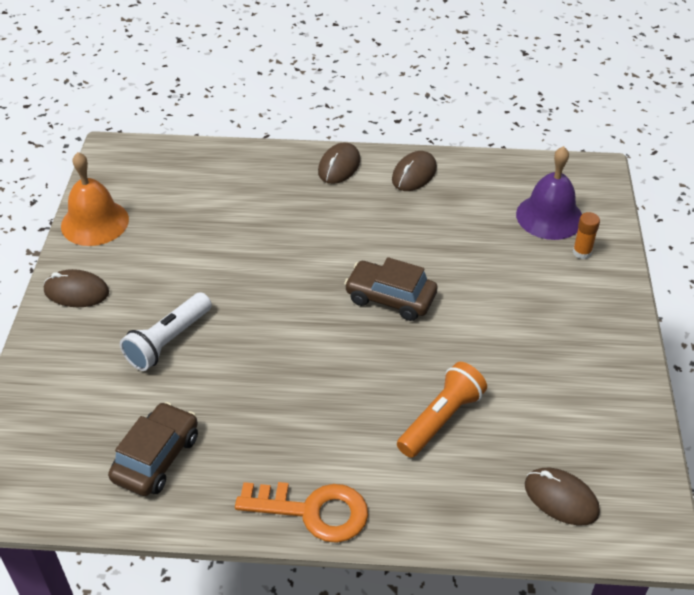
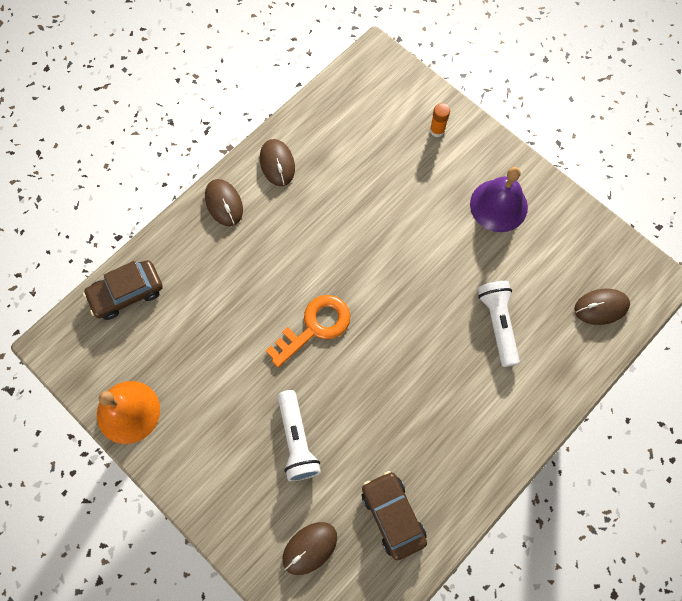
camera: 50 degrees left, 25 degrees up
(76, 292) = (193, 471): brown mouse -> brown mouse (310, 548)
(313, 511) = (506, 449): orange key -> orange key (315, 327)
(390, 298) = (378, 272): brown car -> brown car (127, 293)
(440, 419) = (498, 324): orange flashlight -> white flashlight
(549, 216) = (391, 120): purple bell -> purple bell (498, 205)

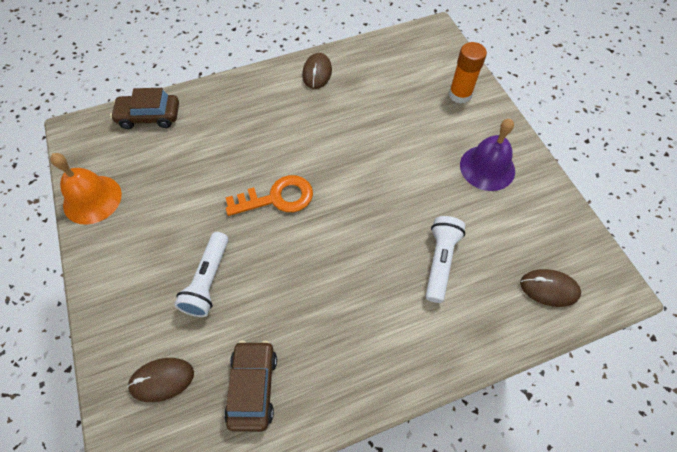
camera: 25 degrees right, 10 degrees down
(224, 203) = (260, 84): brown mouse -> none
(437, 130) = (460, 95): orange glue stick -> orange glue stick, size x1.67

